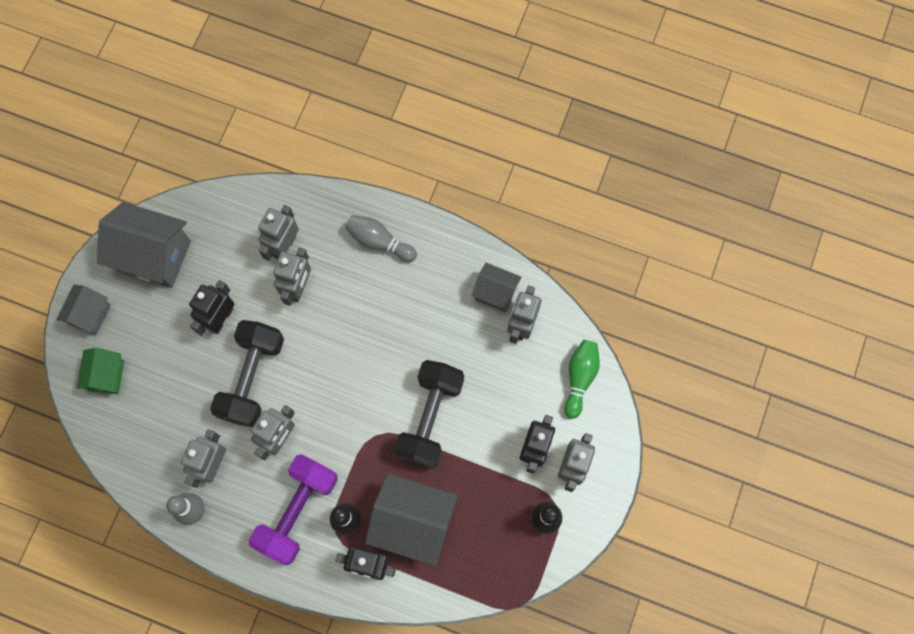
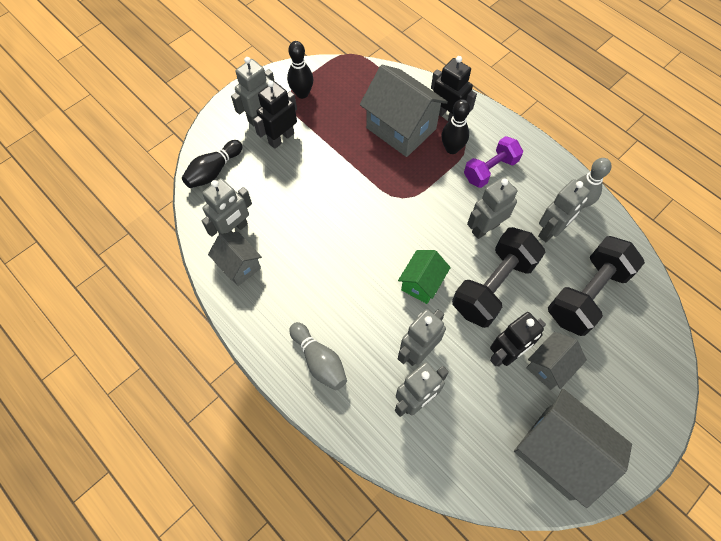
camera: 155 degrees left, 10 degrees down
(90, 314) = (642, 417): grey house -> grey house (549, 366)
(106, 375) = (635, 347): green house -> green house (422, 283)
(297, 511) = (490, 170): purple dumbbell -> purple dumbbell, size x0.64
(430, 418) = (351, 192): black dumbbell -> black dumbbell (586, 294)
(580, 378) = (213, 171): green bowling pin -> black bowling pin

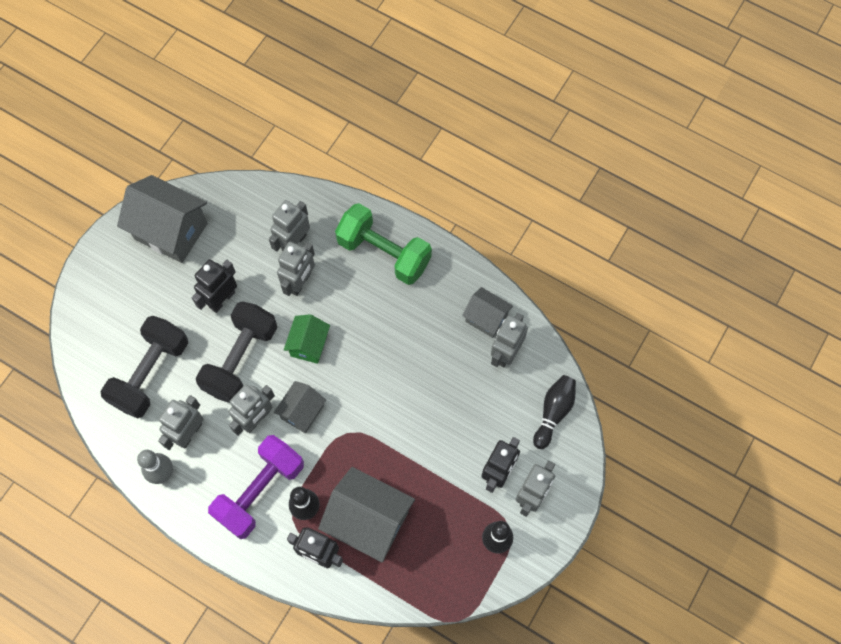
camera: 165 degrees right, 5 degrees up
(319, 361) = (384, 253): grey bowling pin -> green dumbbell
(490, 170) = (260, 491): purple dumbbell -> purple dumbbell, size x1.56
(549, 366) = (182, 297): grey house -> grey house (302, 412)

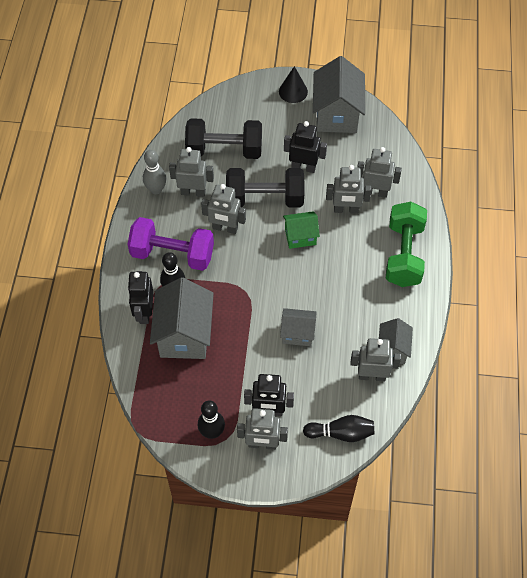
camera: 65 degrees right, 10 degrees down
(112, 262) = (293, 91): none -> black cone
(302, 412) = (246, 255): grey house -> grey house (297, 333)

